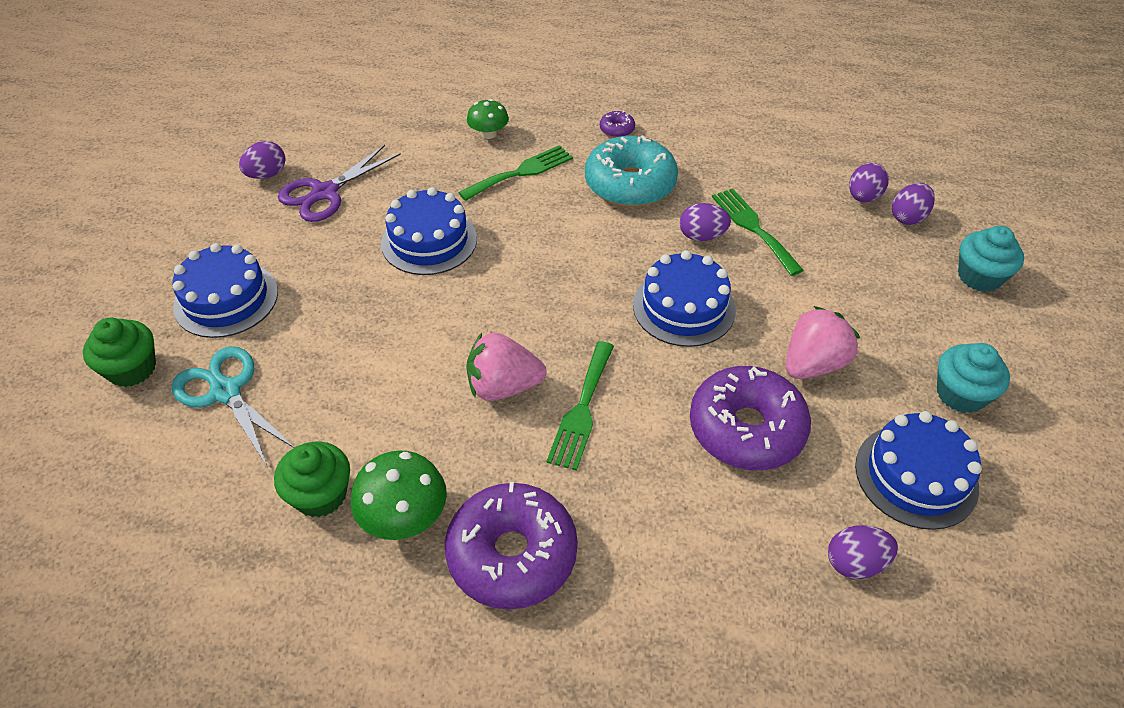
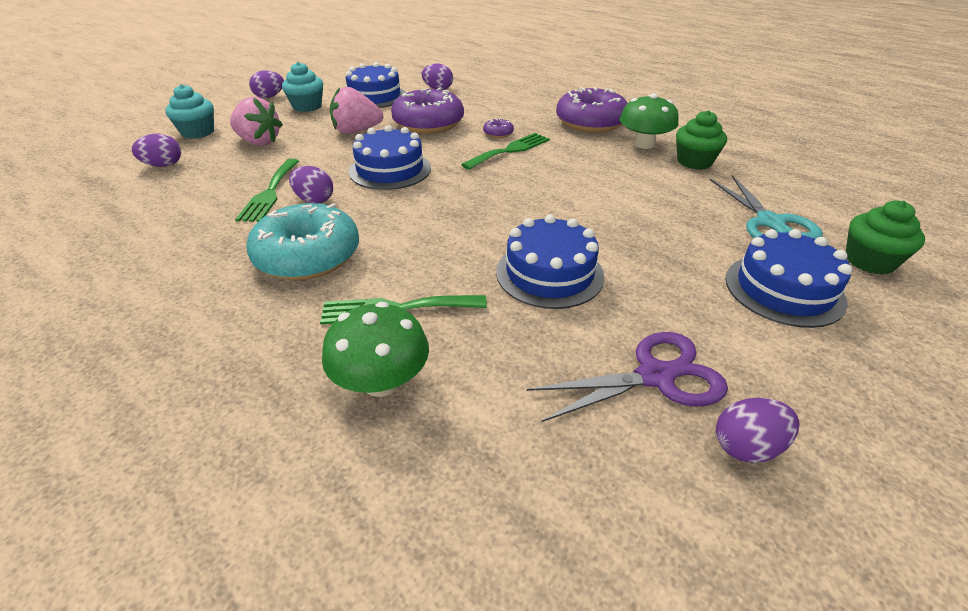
camera: 150 degrees left, 10 degrees down
(488, 134) = (381, 381): green mushroom -> green mushroom, size x1.52
(503, 386) = (551, 170): pink strawberry -> pink strawberry (259, 142)
(617, 129) = (232, 319): purple donut -> purple donut (498, 133)
(863, 197) = (161, 184): purple egg -> purple egg (269, 97)

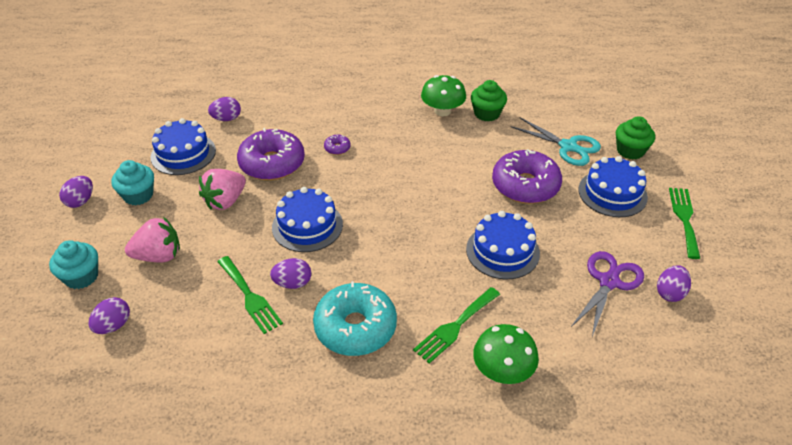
camera: 40 degrees left, 5 degrees up
(509, 151) = (366, 162): green fork -> green fork (684, 219)
(590, 122) = (387, 104): purple donut -> purple donut (525, 185)

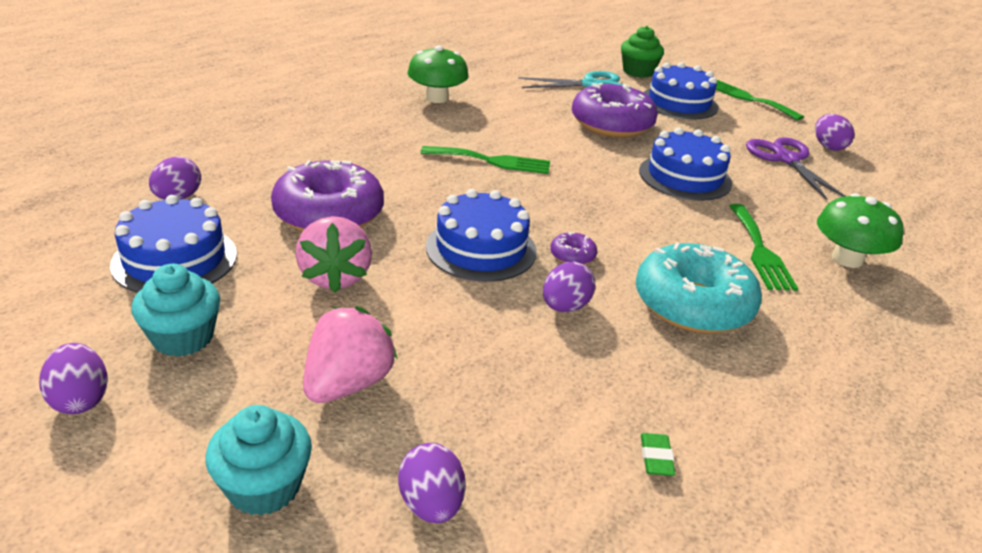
camera: 50 degrees left, 10 degrees down
(209, 378) = (656, 457): none -> green eraser
(249, 296) = (543, 349): green fork -> green fork (491, 161)
(337, 148) = (383, 168): purple donut -> purple donut (572, 256)
(487, 113) = (482, 86): green cupcake -> none

